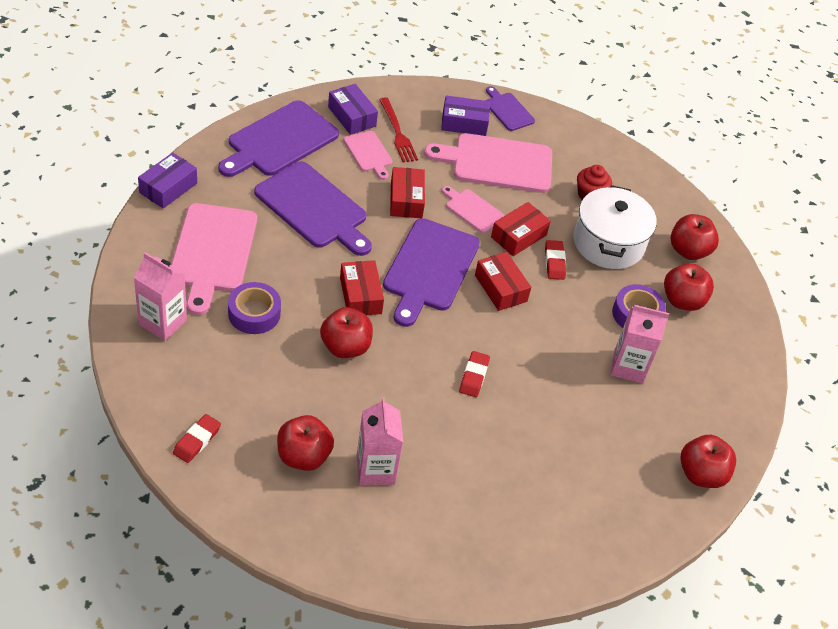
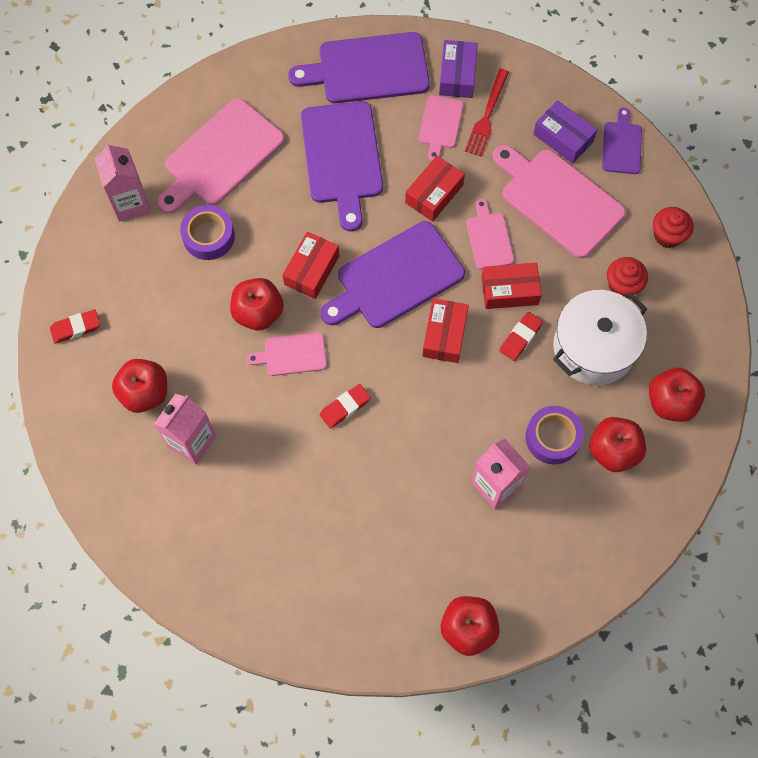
camera: 45 degrees right, 20 degrees up
(168, 188) = (233, 70): purple box -> none
(399, 362) = (292, 354): none -> pink cutting board
(589, 151) = (667, 235): none -> red cupcake

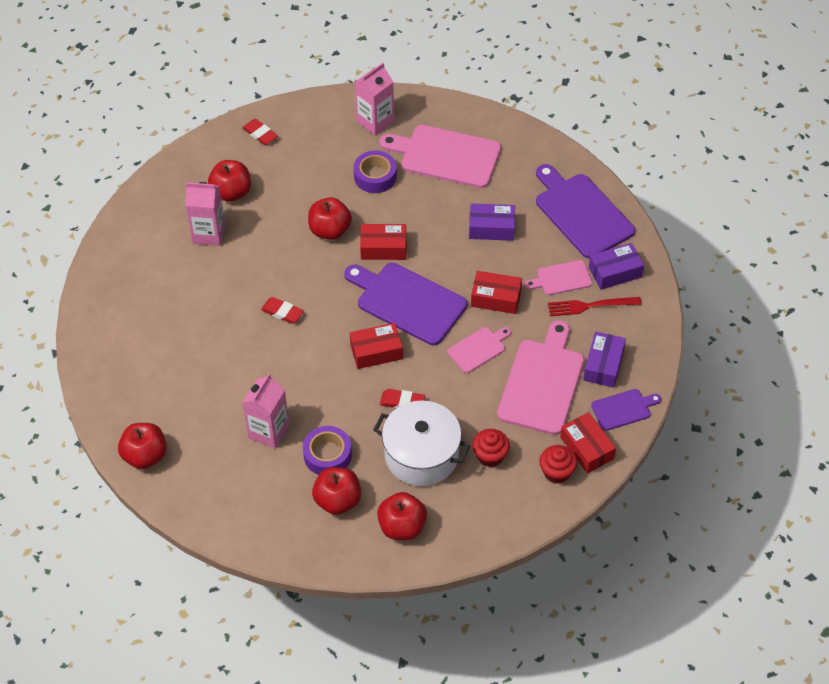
camera: 65 degrees right, 15 degrees down
(292, 354) = (307, 264): pink cutting board -> none
(342, 157) = (491, 228): purple cutting board -> purple box
(509, 291) = (439, 380): red box -> red box (587, 448)

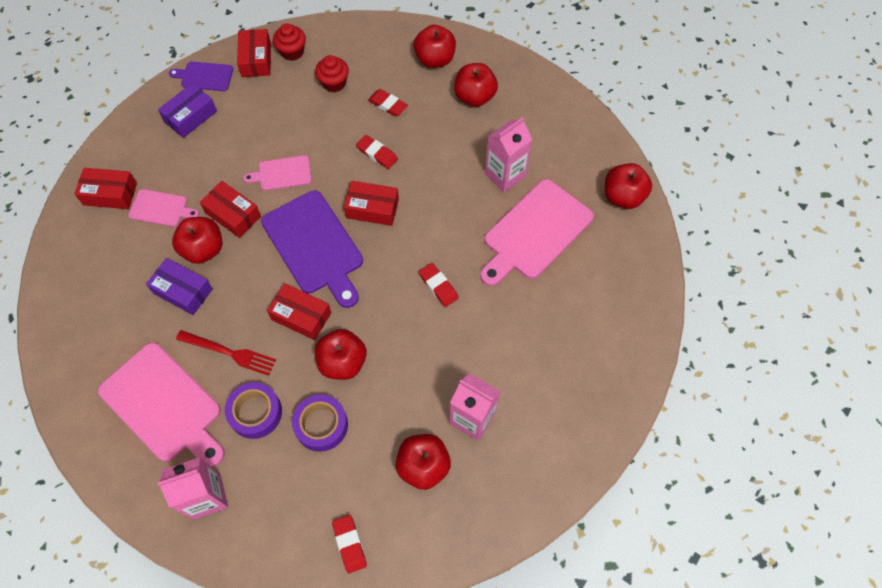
camera: 155 degrees left, 10 degrees up
(327, 455) = (464, 135): purple tape -> purple tape (321, 425)
(421, 455) = (388, 105): white pot -> red eraser
(499, 263) = (203, 249): none -> red apple
(542, 383) = (251, 122): pink cutting board -> pink cutting board (535, 232)
(582, 213) = (87, 268): purple cutting board -> none
(590, 306) = (158, 172): red fork -> red fork (229, 353)
(615, 272) = (110, 194): purple box -> red box

